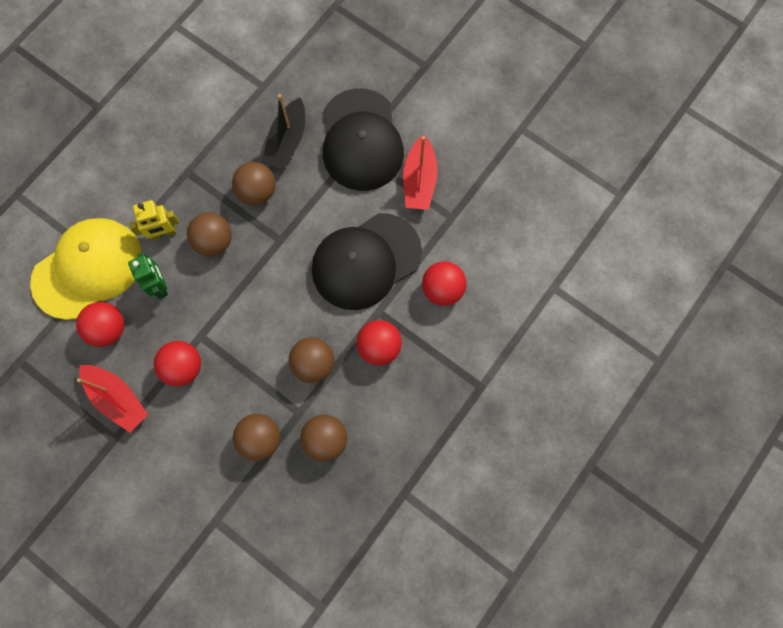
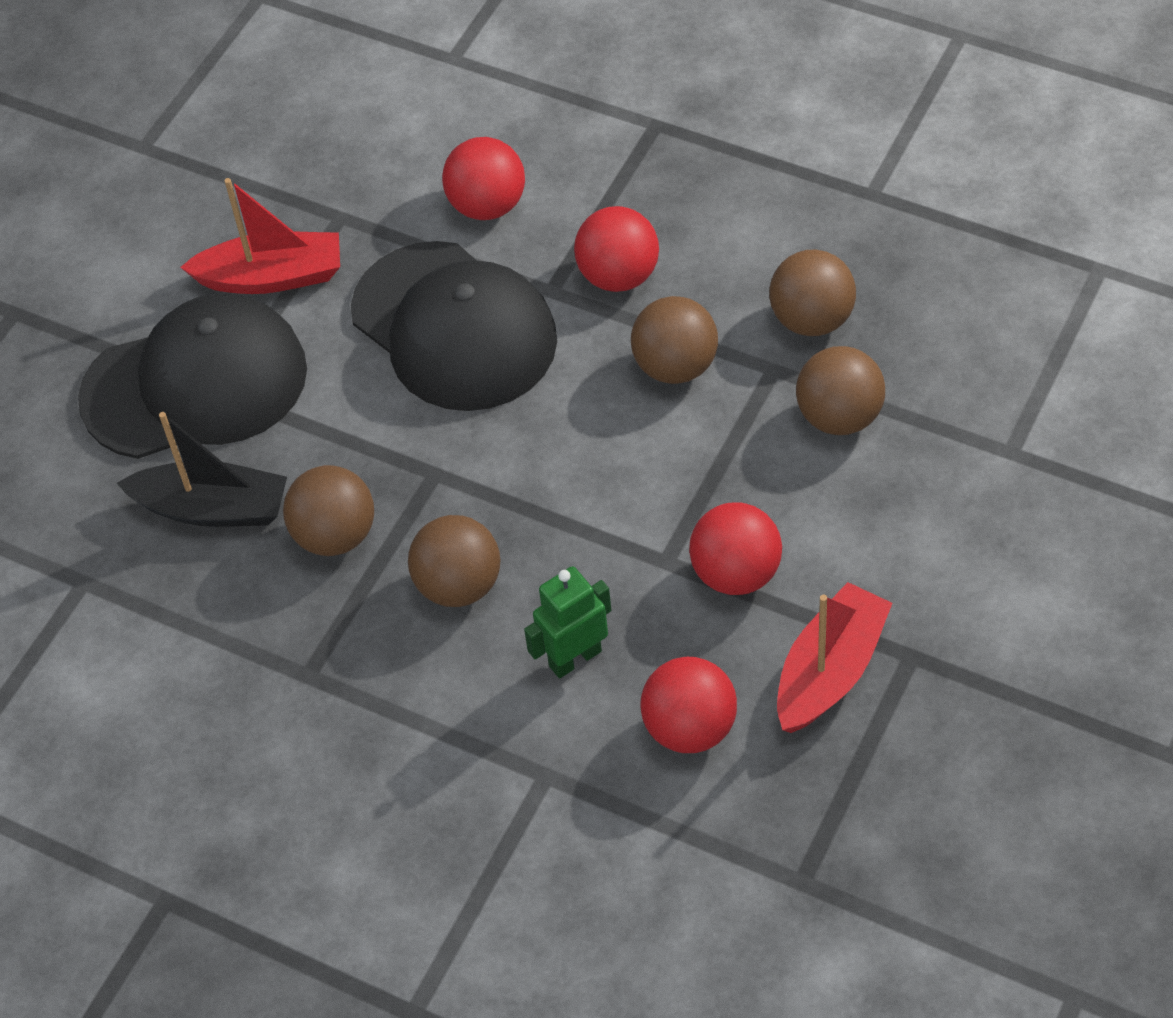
camera: 95 degrees left, 20 degrees down
(88, 269) = (565, 805): yellow cap -> none
(164, 233) = (457, 681): yellow robot -> none

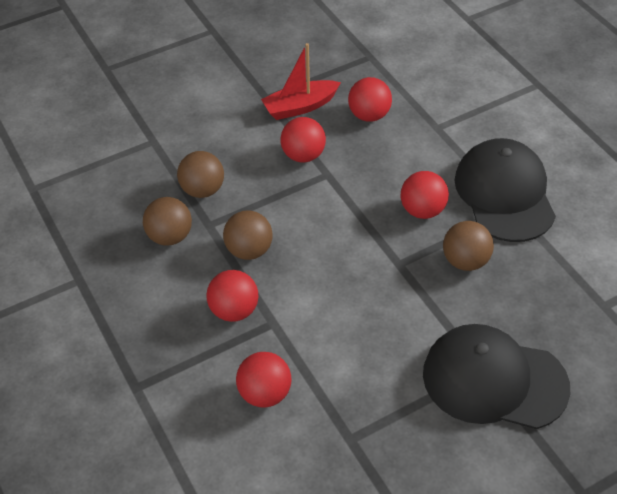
camera: 150 degrees left, 5 degrees down
(212, 508) = (519, 306): black boat -> none
(271, 277) = (414, 422): red boat -> none
(454, 327) = (336, 331): black cap -> black cap (504, 194)
(459, 585) = (422, 210): brown ball -> red ball
(574, 658) = (394, 159): green robot -> none

